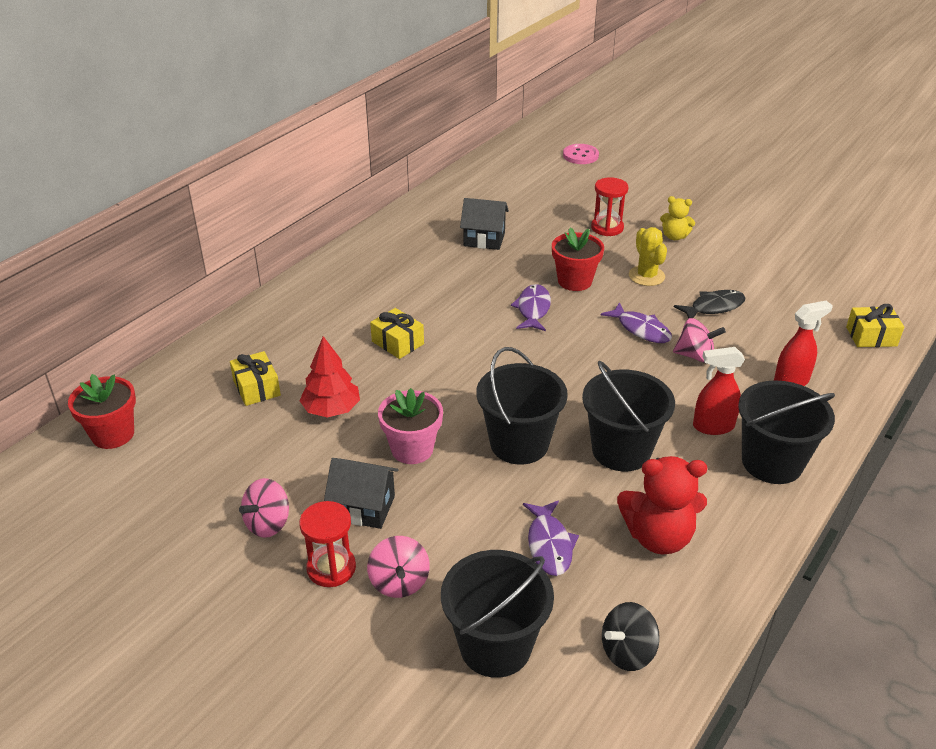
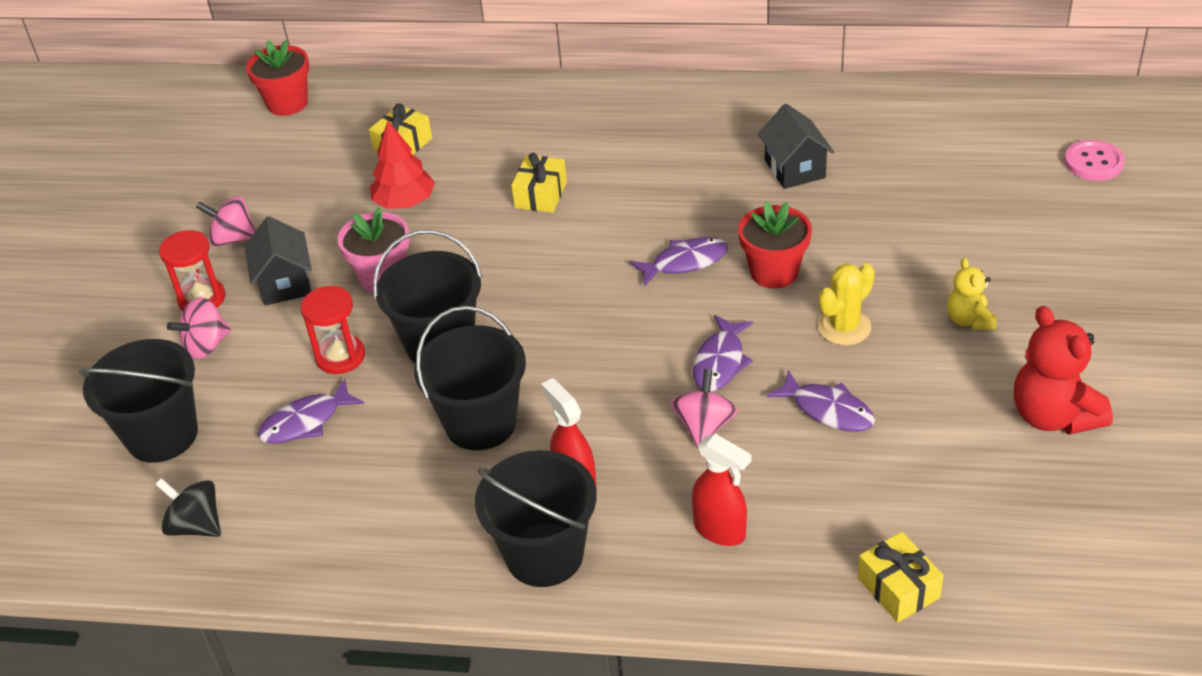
camera: 65 degrees right, 5 degrees up
(607, 228) = (927, 253): red hourglass -> red hourglass (340, 356)
(658, 537) = (362, 497): red teddy bear -> red teddy bear (1053, 416)
(695, 356) = (704, 426): pink spinning top -> pink spinning top turned 150 degrees counterclockwise
(714, 307) = (828, 410): black fish -> purple fish

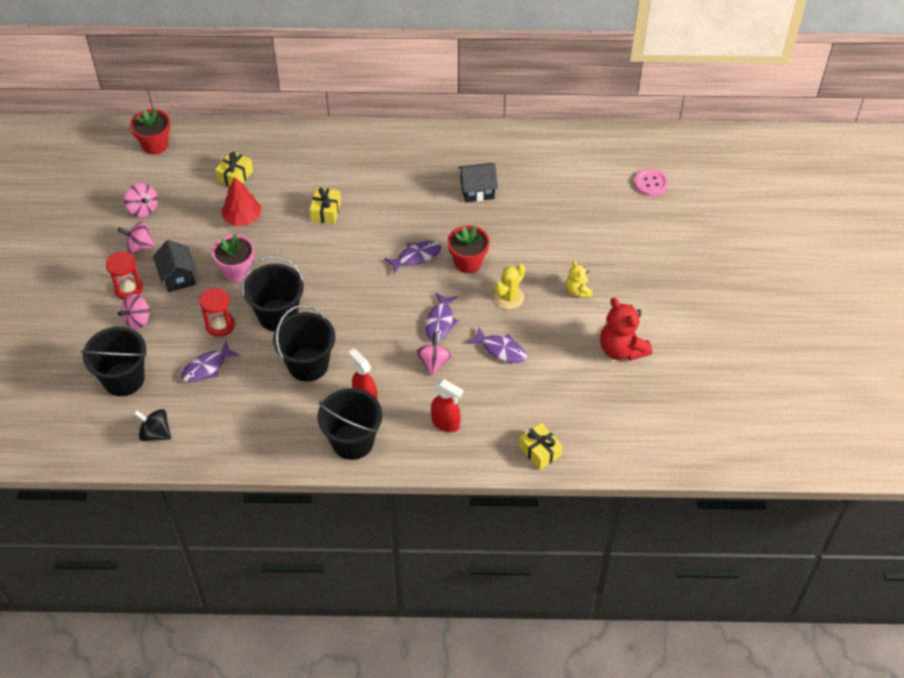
camera: 10 degrees left, 10 degrees up
(250, 187) = (143, 209): none -> pink spinning top
(795, 169) = (477, 190): black house -> black house turned 75 degrees counterclockwise

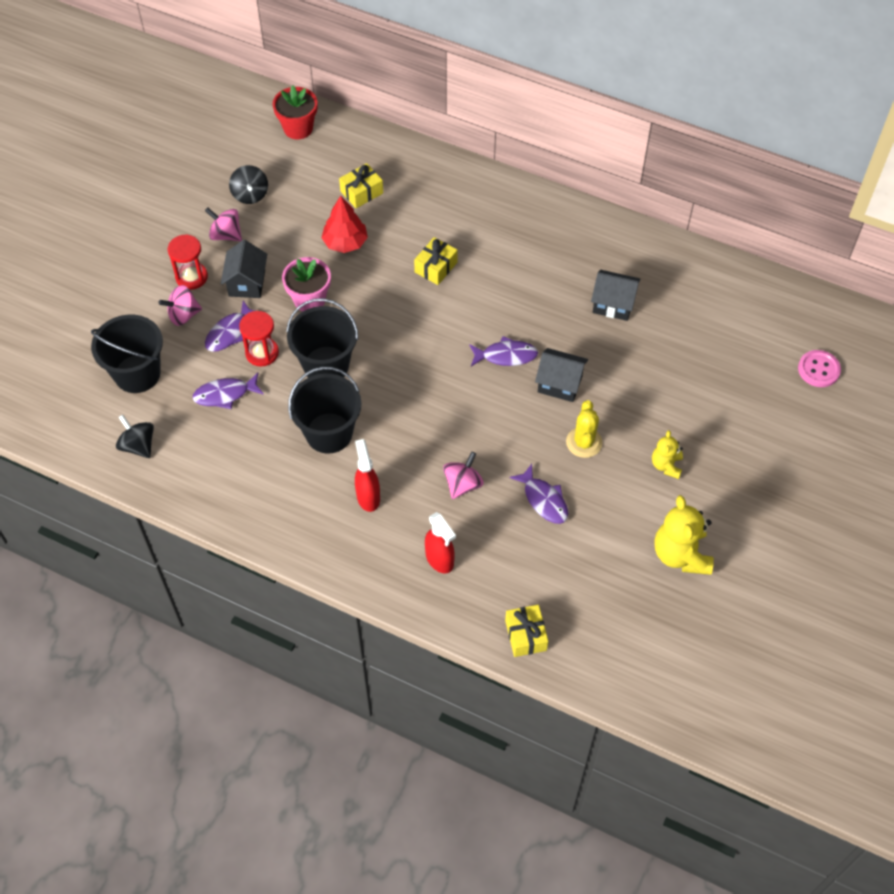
camera: 25 degrees right, 5 degrees up
(143, 209) = (250, 195): pink spinning top -> black spinning top
(352, 441) = (331, 538): black bucket -> none
(440, 322) = (493, 441): purple fish -> purple fish (230, 333)
(468, 262) = (559, 384): red flower pot -> black house
(509, 297) = (584, 442): yellow cactus -> yellow cactus turned 60 degrees counterclockwise
(621, 349) = (681, 554): red teddy bear -> yellow teddy bear

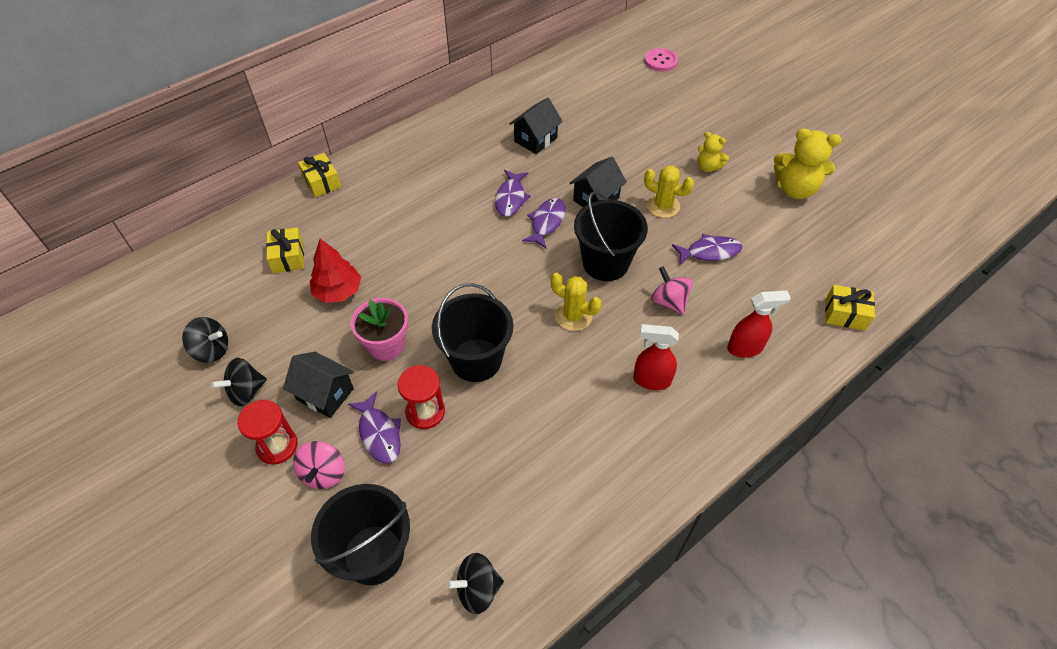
camera: 65 degrees left, 5 degrees down
(225, 394) = (458, 467): purple fish -> purple fish (511, 198)
(226, 235) = (246, 391): pink spinning top -> black spinning top
(298, 128) = (164, 279): red flower pot -> none
(329, 433) = (560, 387): black bucket -> black bucket (605, 263)
(407, 416) = (573, 316): none -> yellow cactus
(436, 267) = (418, 235): yellow gift -> yellow gift (322, 182)

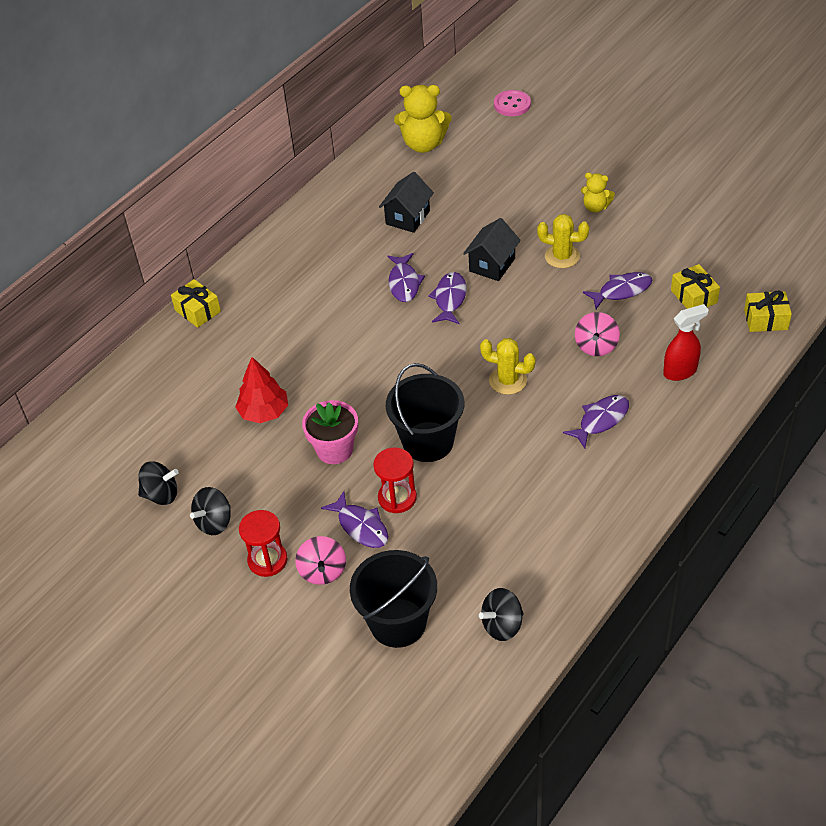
camera: 10 degrees left, 5 degrees down
(288, 257) = (197, 392): yellow gift -> yellow gift (694, 296)
(325, 394) = (293, 506): black house -> none
(605, 263) = (522, 324): black bucket -> none
(651, 380) = (601, 420): red spray bottle -> purple fish
(669, 301) = (596, 346): pink spinning top -> pink spinning top turned 120 degrees counterclockwise
(795, 189) = (689, 211): yellow teddy bear -> yellow teddy bear (423, 144)

